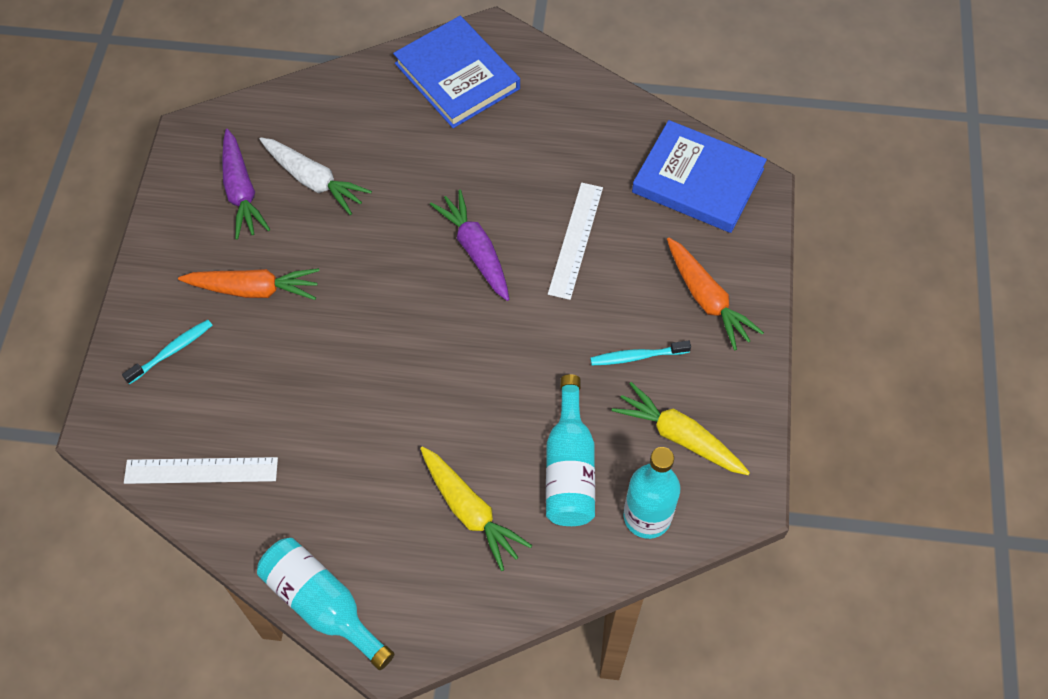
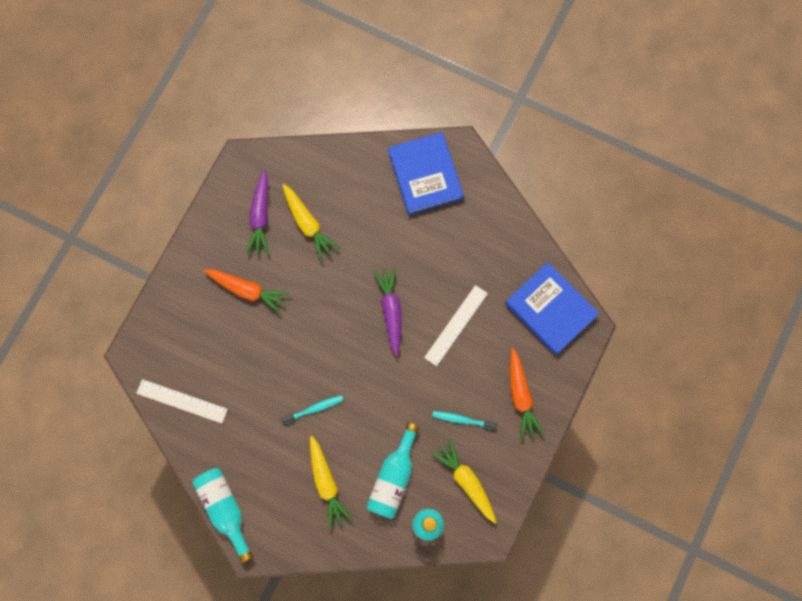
camera: 20 degrees right, 15 degrees up
(172, 351) = (187, 316): turquoise toothbrush -> turquoise toothbrush (314, 409)
(313, 181) = (307, 224): white carrot -> yellow carrot

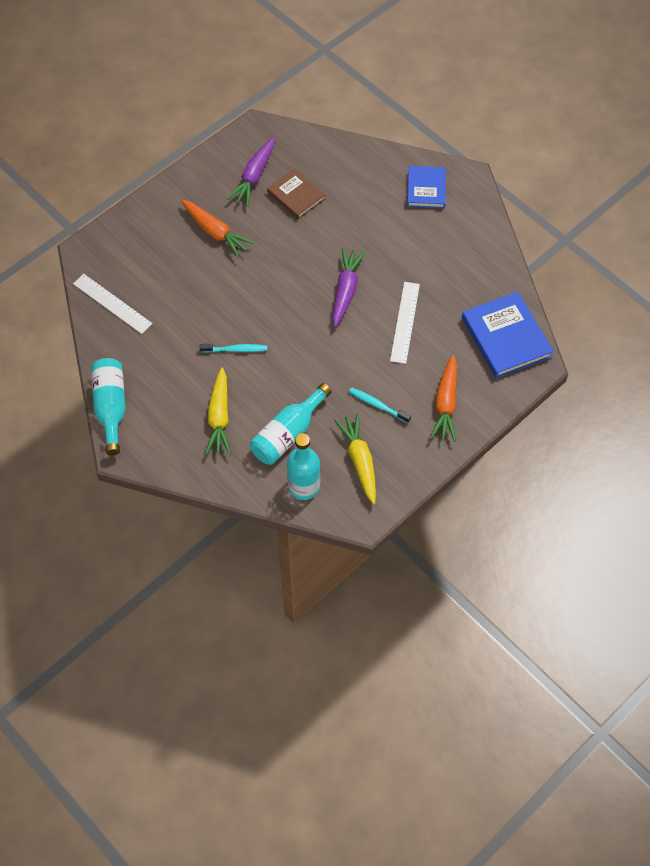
camera: 20 degrees right, 15 degrees down
(307, 224) = (296, 196): yellow carrot -> brown book
(425, 175) = (426, 189): blue book -> blue book, size x0.64
(456, 325) = (405, 322): white ruler -> white ruler turned 45 degrees counterclockwise

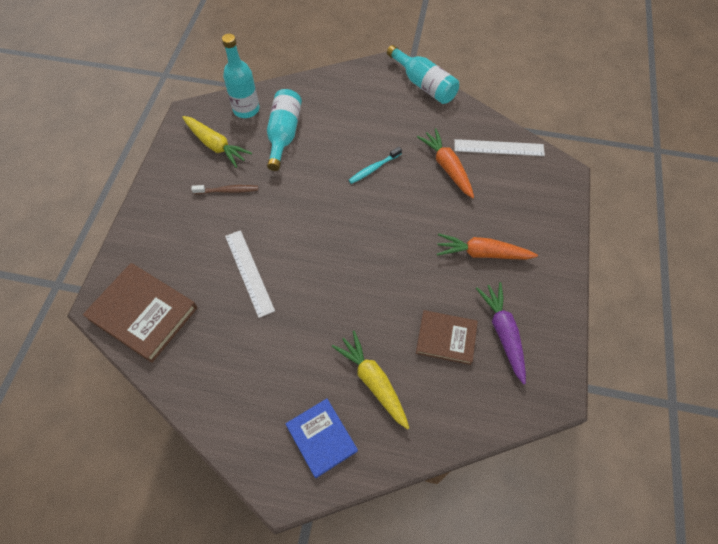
camera: 145 degrees right, 0 degrees up
(219, 417) = (343, 118): yellow carrot -> yellow carrot (373, 381)
(346, 290) = (323, 270): purple carrot -> none
(377, 405) = (228, 191): turquoise toothbrush -> brown toothbrush
(445, 403) = (170, 223): orange carrot -> orange carrot (447, 167)
(506, 338) = (143, 313): blue book -> brown book

